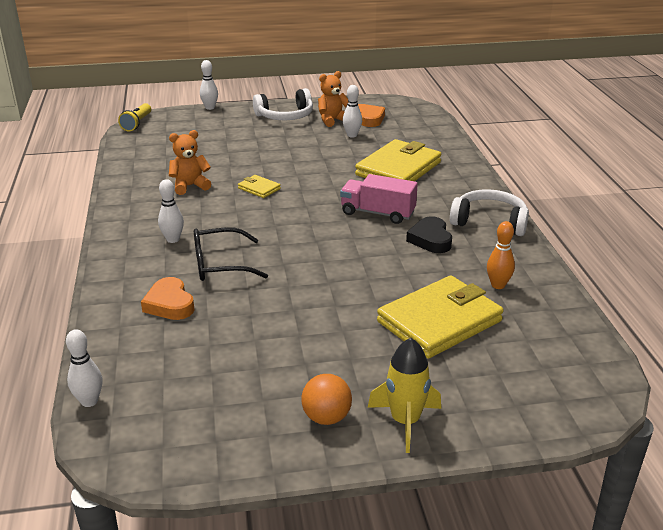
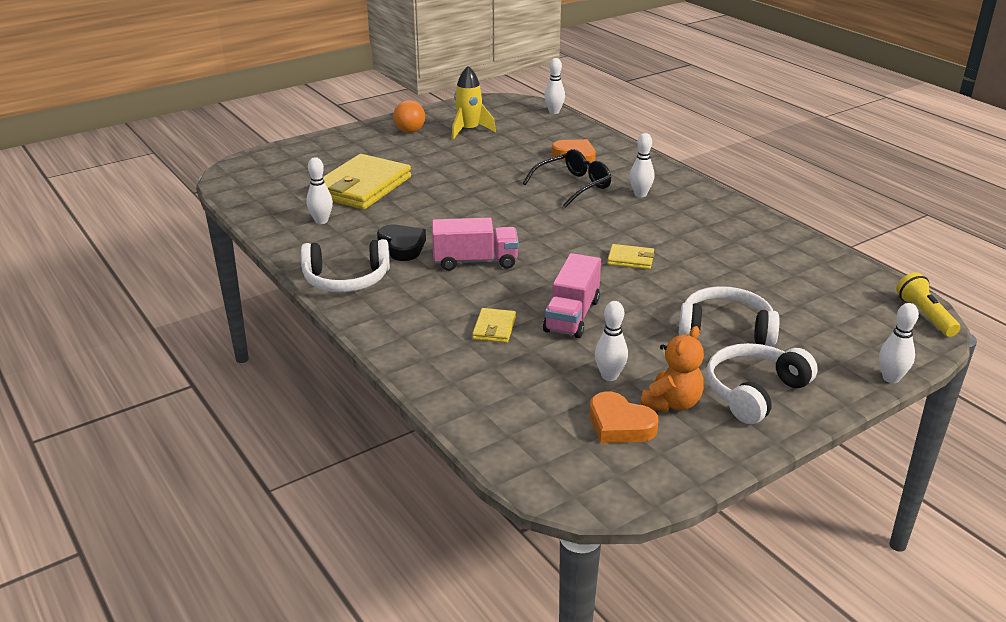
camera: 155 degrees right, 0 degrees up
(190, 186) = (706, 245): orange teddy bear -> none
(258, 140) = (726, 329): none -> white headphones
(341, 165) = (572, 315): none -> pink truck
(398, 169) = (494, 328): yellow wallet -> yellow wallet, size x0.45
(405, 421) = (361, 138): yellow rocket -> yellow rocket (469, 130)
(498, 285) = (321, 221): orange bowling pin -> white bowling pin

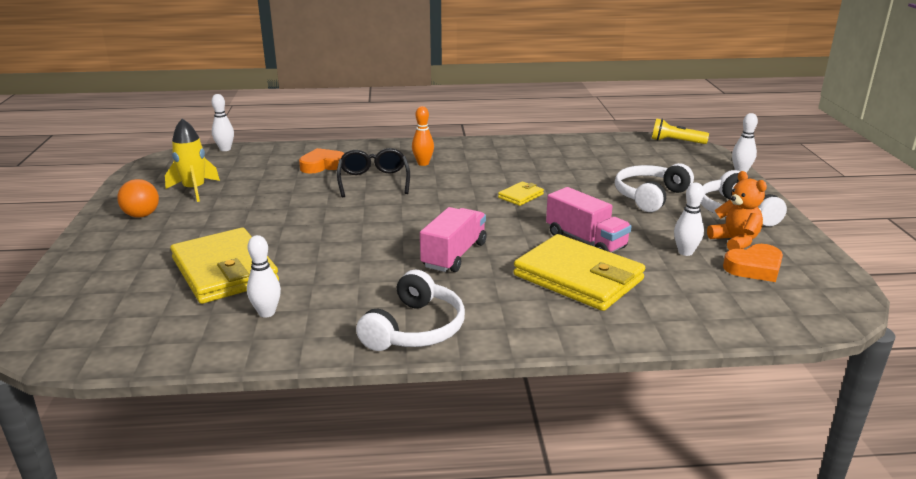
camera: 60 degrees left, 5 degrees down
(402, 247) = (383, 282): black heart -> none
(494, 328) = (578, 277): yellow wallet -> yellow wallet, size x2.25
(640, 194) = (423, 163): white bowling pin -> orange bowling pin

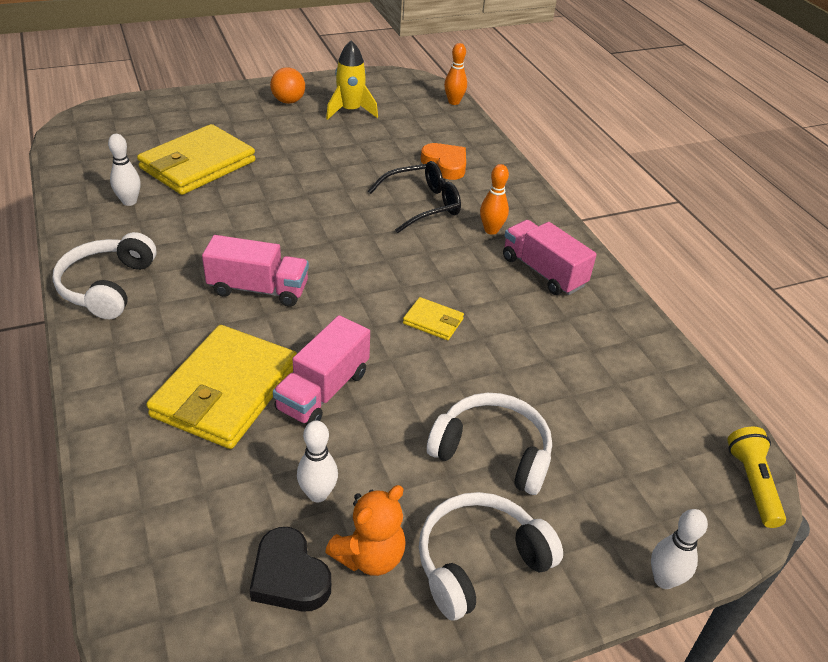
camera: 70 degrees right, 15 degrees up
(225, 149) = (454, 102): white bowling pin -> orange bowling pin
(415, 329) = (107, 286): white headphones -> white headphones turned 90 degrees clockwise
(480, 156) = (543, 272): none -> pink truck
(754, 268) = (289, 576): orange heart -> black heart

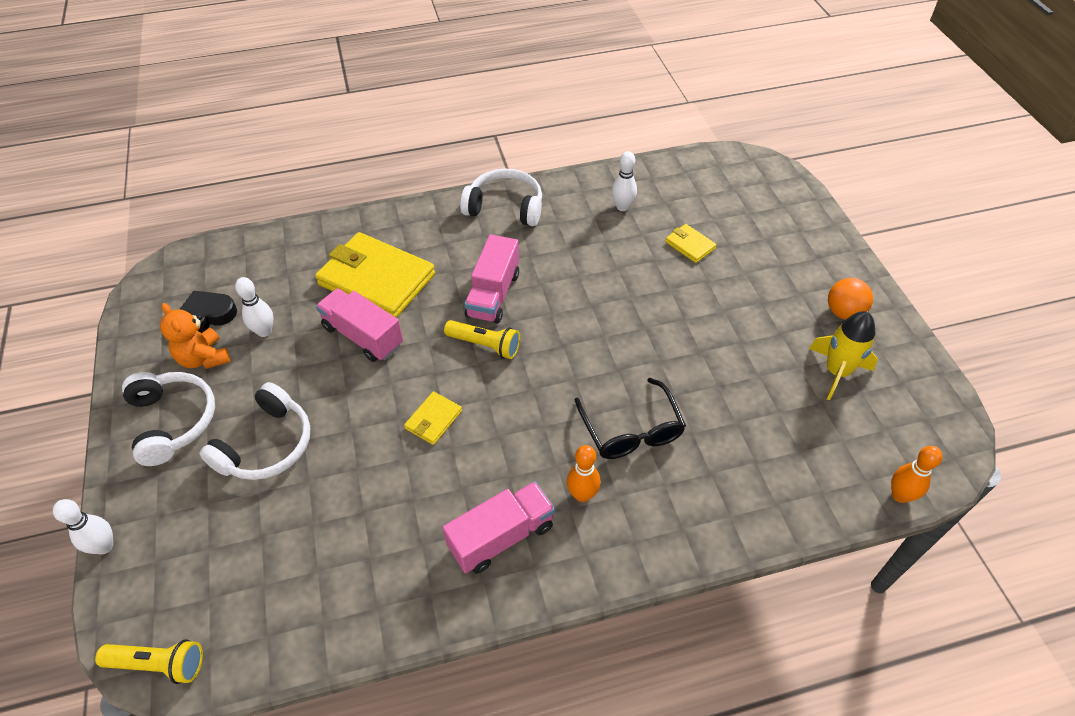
camera: 100 degrees right, 10 degrees up
(198, 164) = (690, 245): yellow wallet -> yellow wallet, size x0.45
(332, 292) = (485, 345): none -> yellow flashlight
(445, 165) = (722, 464): orange heart -> none

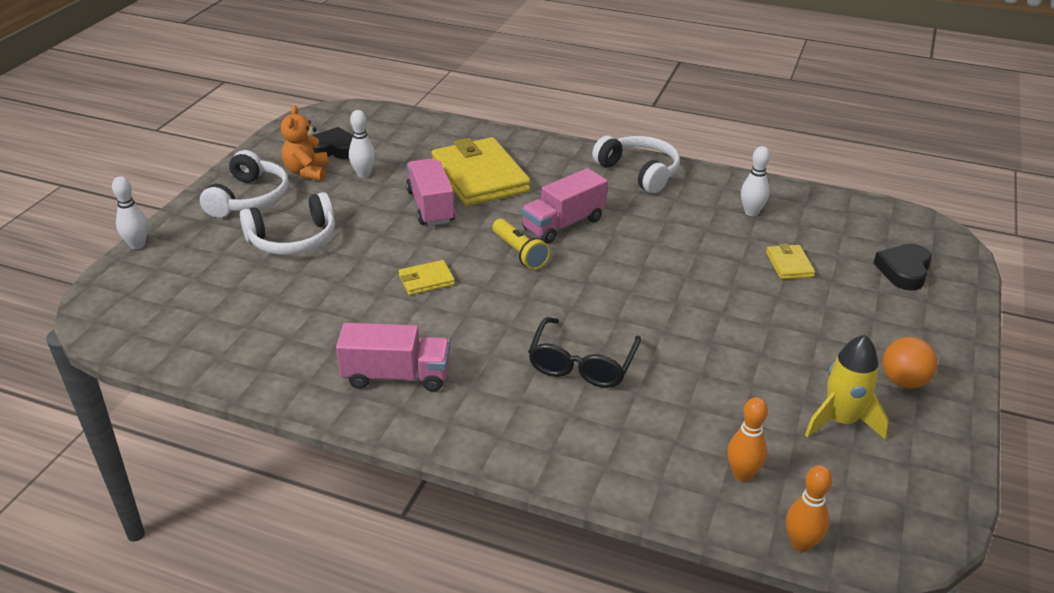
camera: 35 degrees right, 15 degrees down
(158, 664) = (100, 323): yellow flashlight -> none
(582, 494) = (490, 384): orange bowling pin -> orange bowling pin (742, 474)
(765, 210) = (904, 271): none -> black heart

